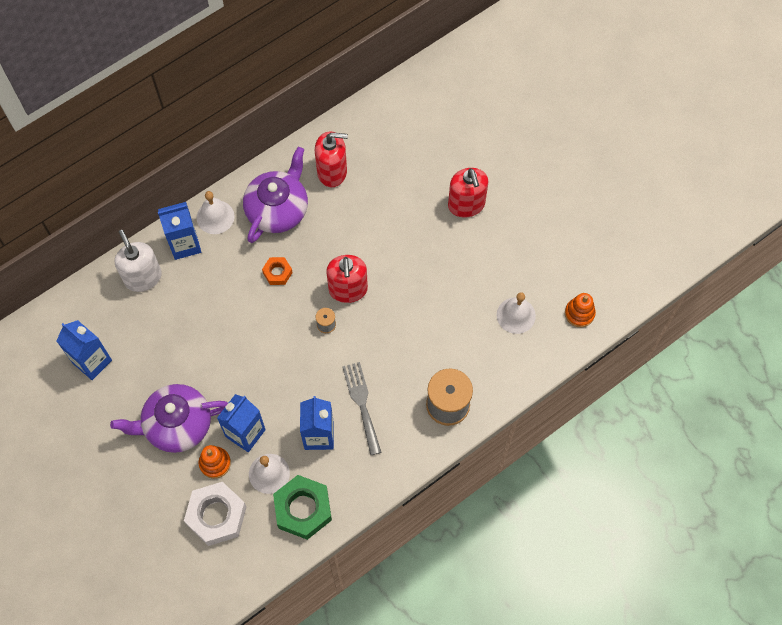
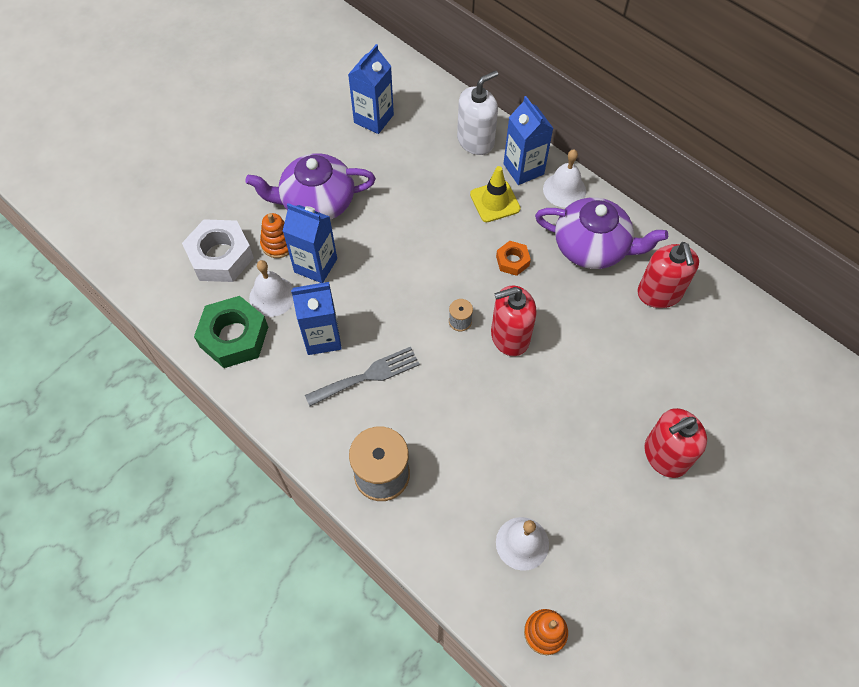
camera: 80 degrees right, 5 degrees down
(177, 424) = (316, 202): purple teapot -> purple teapot turned 75 degrees counterclockwise
(214, 274) = (495, 201): none -> yellow traffic cone

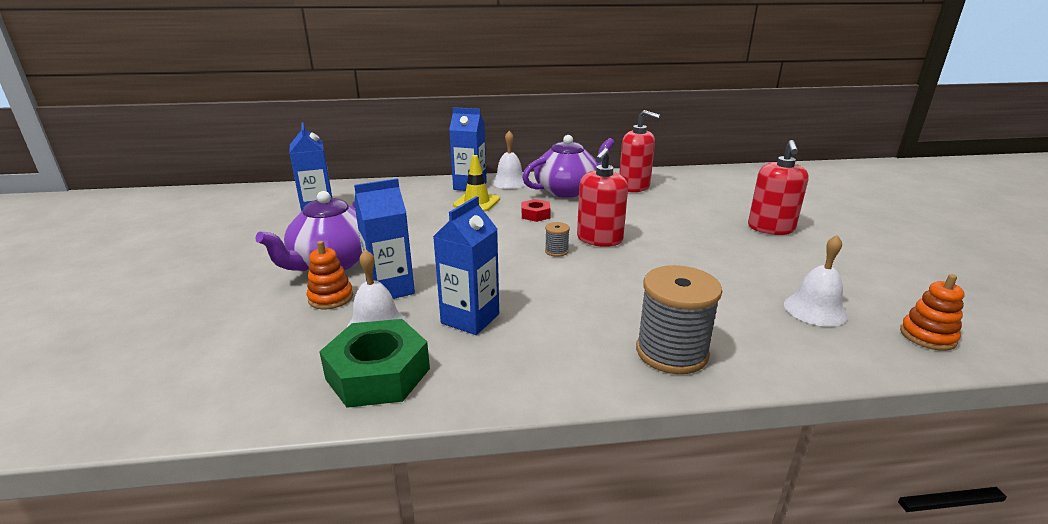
camera: 50 degrees left, 35 degrees down
(220, 256) = (273, 337): white nut -> none
(368, 376) = (548, 312): grey fork -> none
(475, 141) = (417, 190): white soap dispenser -> none
(512, 261) = (535, 215): orange nut -> red nut

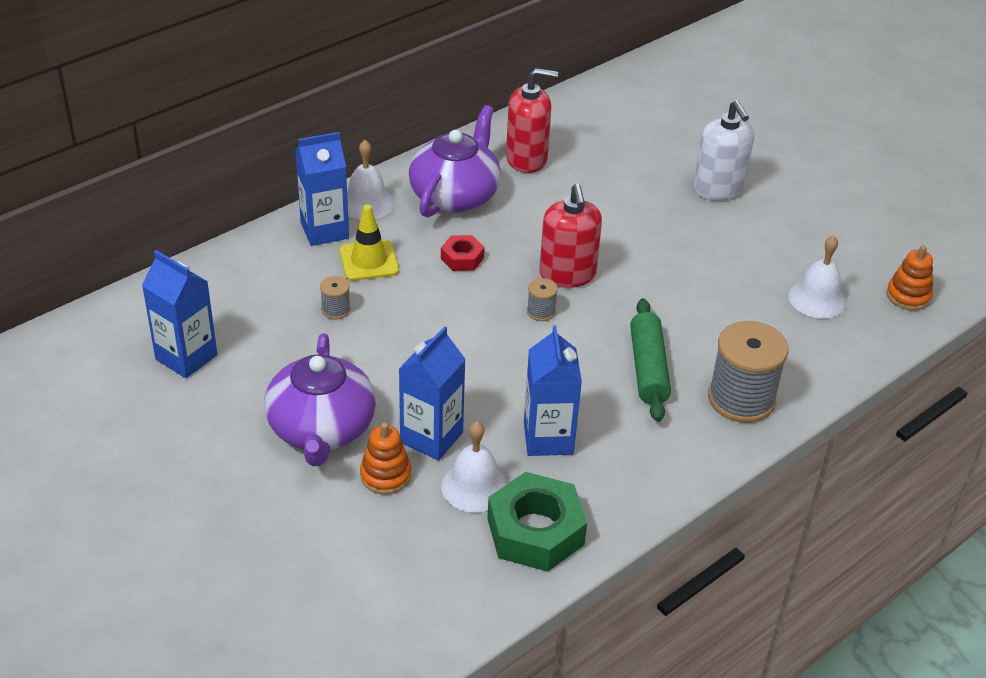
camera: 35 degrees left, 15 degrees up
(426, 216) = (336, 310): none -> grey spool
(604, 305) = (648, 368): none -> green rolling pin
(771, 228) = (718, 189): red soap dispenser -> white soap dispenser

